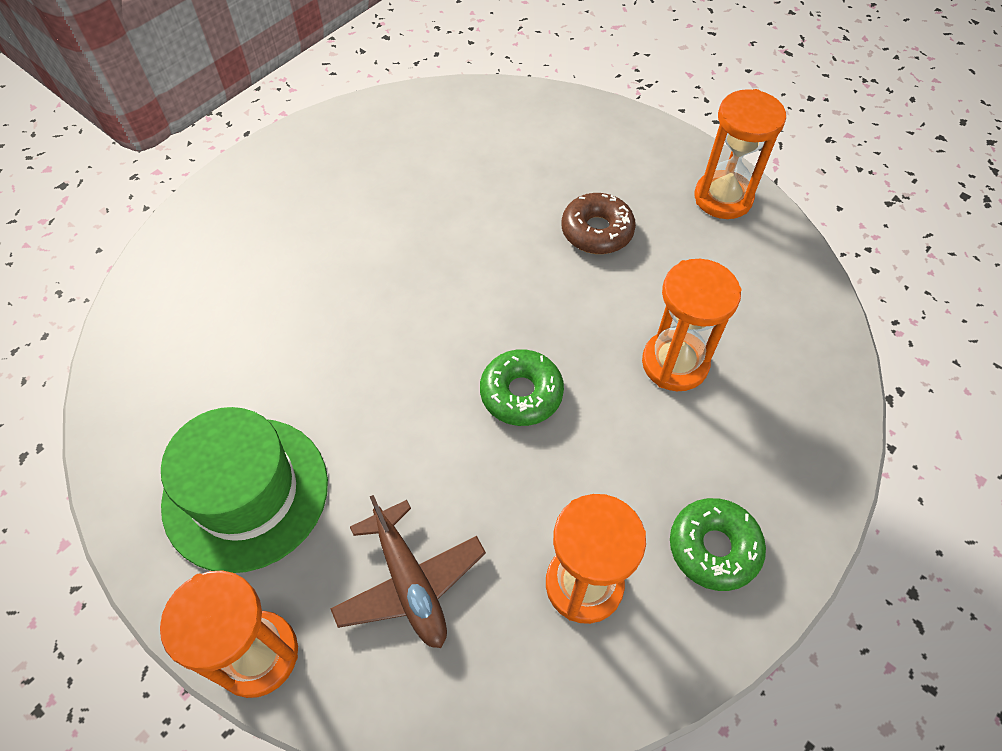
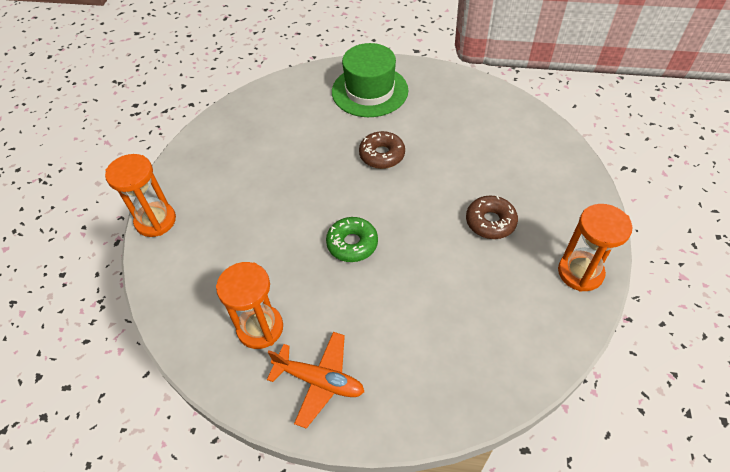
camera: 60 degrees right, 5 degrees down
(246, 493) = (226, 172): green hat -> green hat (369, 91)
(395, 276) = (382, 155): none -> brown donut
(410, 582) = (219, 255): brown plane -> none
(675, 363) = (428, 305): orange hourglass -> none
(713, 548) = (319, 381): green donut -> orange plane

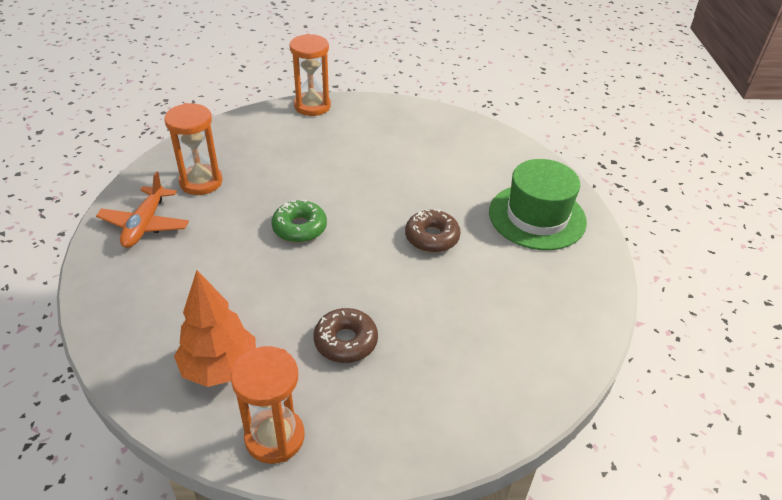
camera: 75 degrees right, 10 degrees down
(515, 308) = (220, 368): none -> orange tree

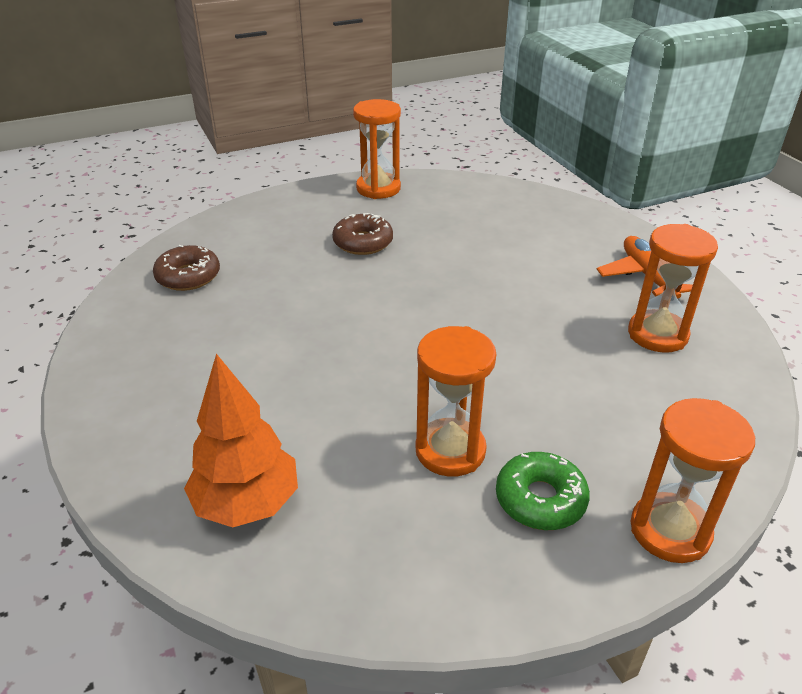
camera: 160 degrees right, 5 degrees down
(220, 368) = (451, 207): orange tree -> orange tree (247, 504)
(299, 228) = (486, 317): green donut -> green donut (540, 499)
(386, 159) = (450, 450): none -> orange hourglass
(432, 237) = (322, 350): brown donut -> brown donut (188, 276)
(537, 217) = (178, 420): green hat -> none

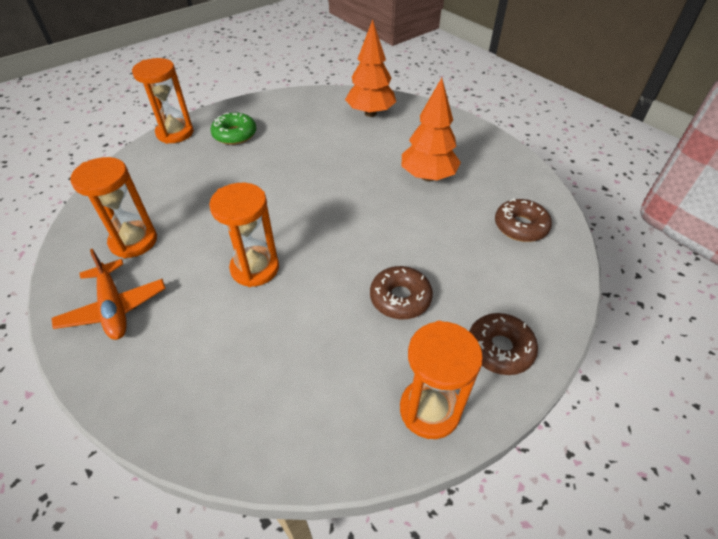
camera: 165 degrees right, 10 degrees up
(243, 351) = (427, 177): none -> orange tree
(302, 205) = (499, 349): none -> brown donut
(450, 450) = (281, 146): orange hourglass -> orange hourglass (255, 268)

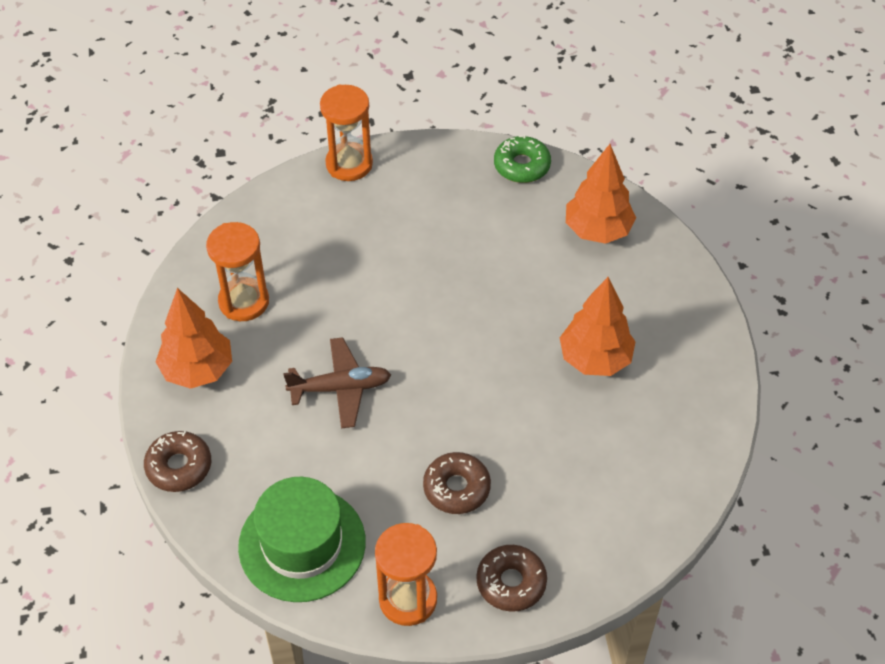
camera: 30 degrees right, 5 degrees up
(114, 308) = (198, 370): orange plane -> orange tree
(235, 134) = (414, 196): green donut -> green donut (522, 166)
(255, 268) = (340, 388): orange hourglass -> brown plane
(299, 411) = (302, 544): none -> green hat
(520, 226) = (646, 472): brown donut -> brown donut (179, 466)

